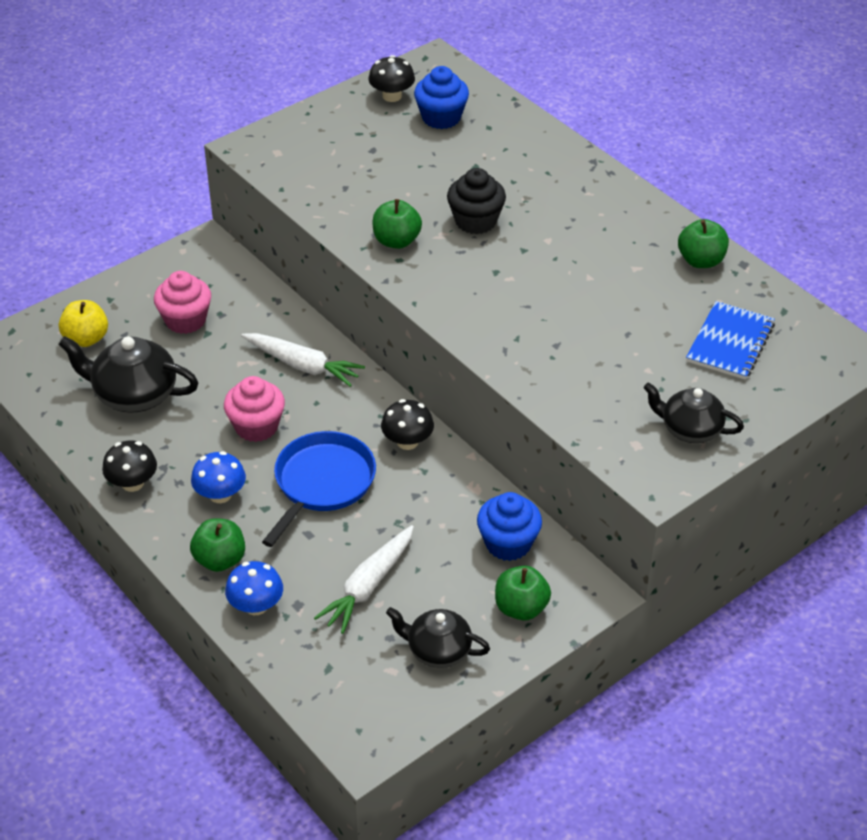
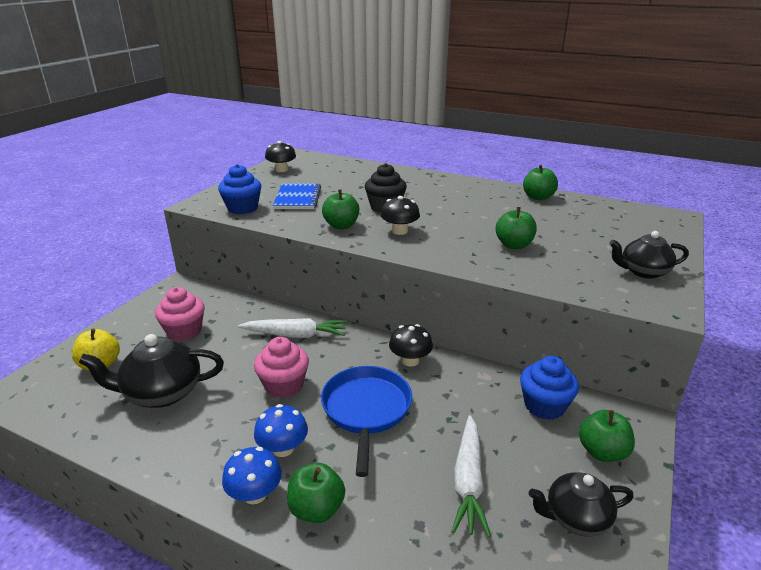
camera: 25 degrees left, 15 degrees down
(132, 483) = (191, 466): black mushroom -> black mushroom (399, 231)
(256, 605) = (380, 543): blue mushroom -> blue mushroom (255, 494)
(441, 117) = (320, 172): blue cupcake -> blue cupcake (242, 208)
(578, 339) = (514, 245): none -> green apple
(730, 343) = (604, 226): blue notebook -> blue notebook (298, 198)

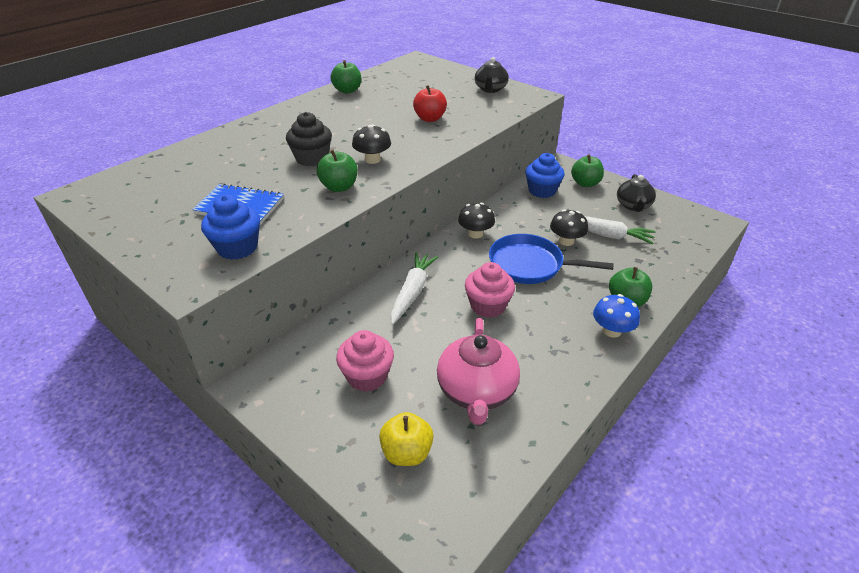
camera: 75 degrees left, 10 degrees up
(162, 393) = (476, 391): black teapot -> pink teapot
(281, 170) = (125, 210): black mushroom -> black mushroom (566, 241)
(283, 448) = (566, 312): blue mushroom -> none
(514, 245) = (430, 119): green apple -> red apple

